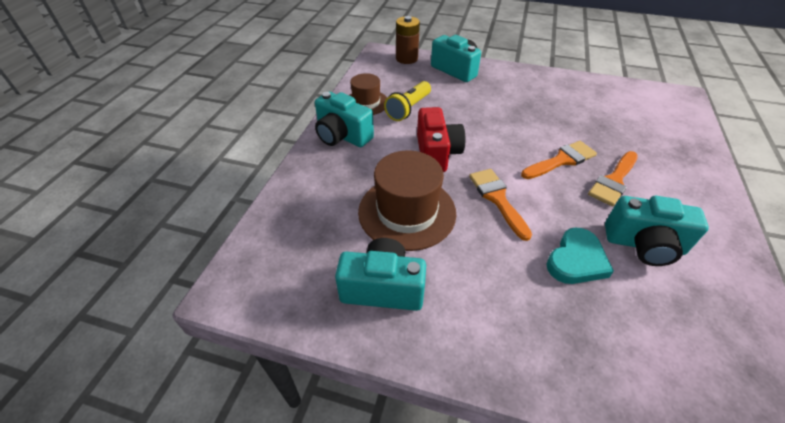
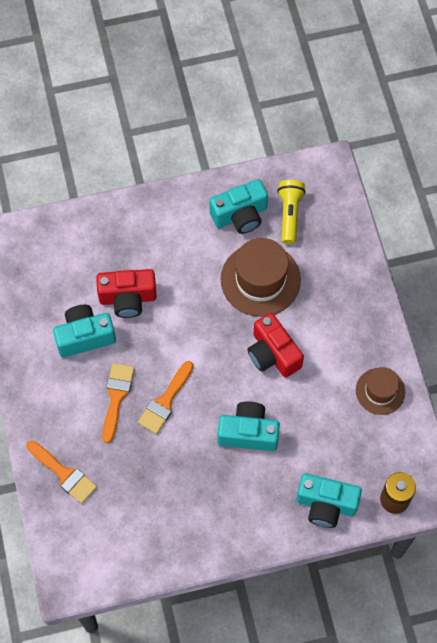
camera: 150 degrees right, 20 degrees up
(342, 136) = (366, 332): turquoise camera -> turquoise camera (248, 433)
(408, 109) = (334, 404): yellow flashlight -> yellow flashlight (289, 214)
(497, 199) = (201, 327): orange brush -> orange brush (64, 474)
(576, 260) = (128, 298): turquoise heart -> red camera

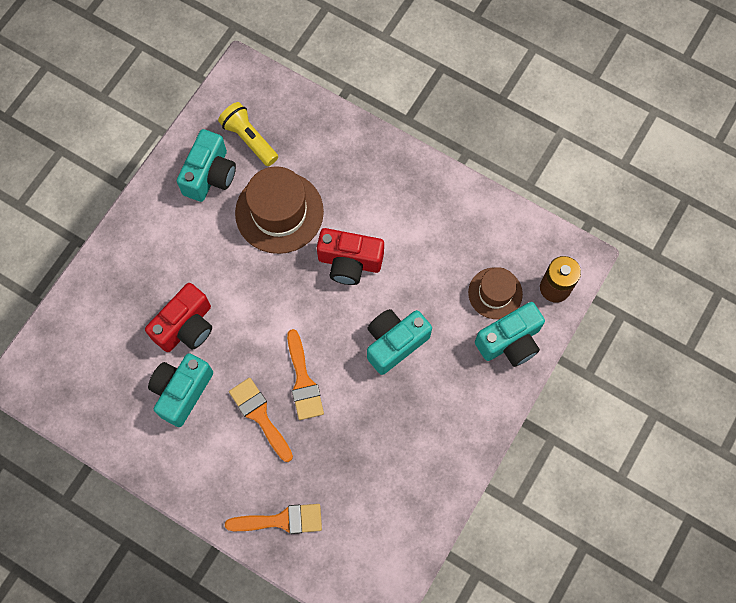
camera: 45 degrees left, 5 degrees up
(380, 391) = (460, 214): brown hat -> brown hat (495, 293)

